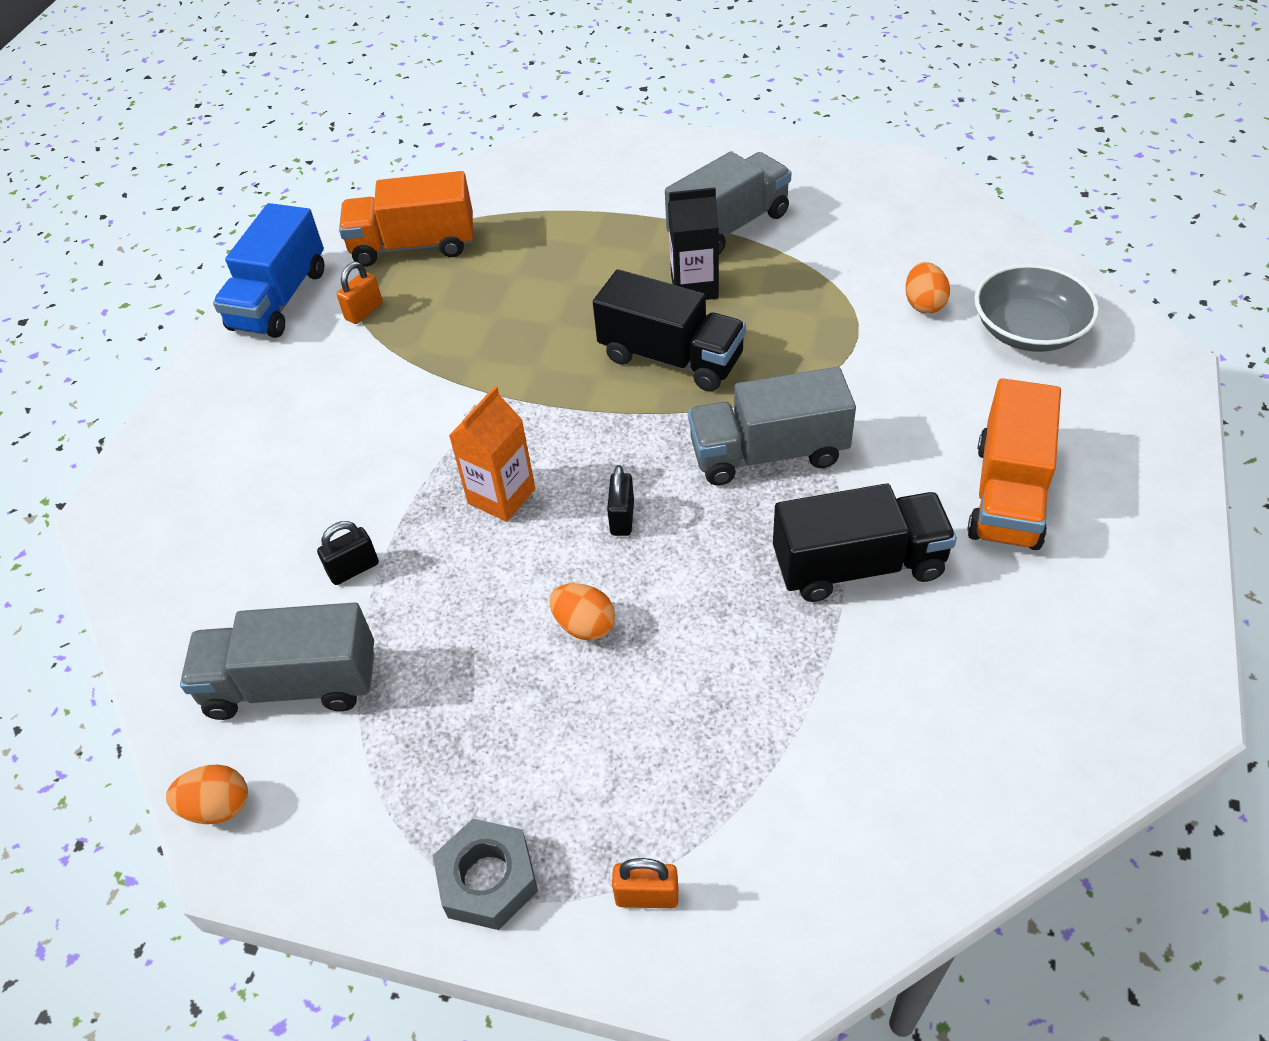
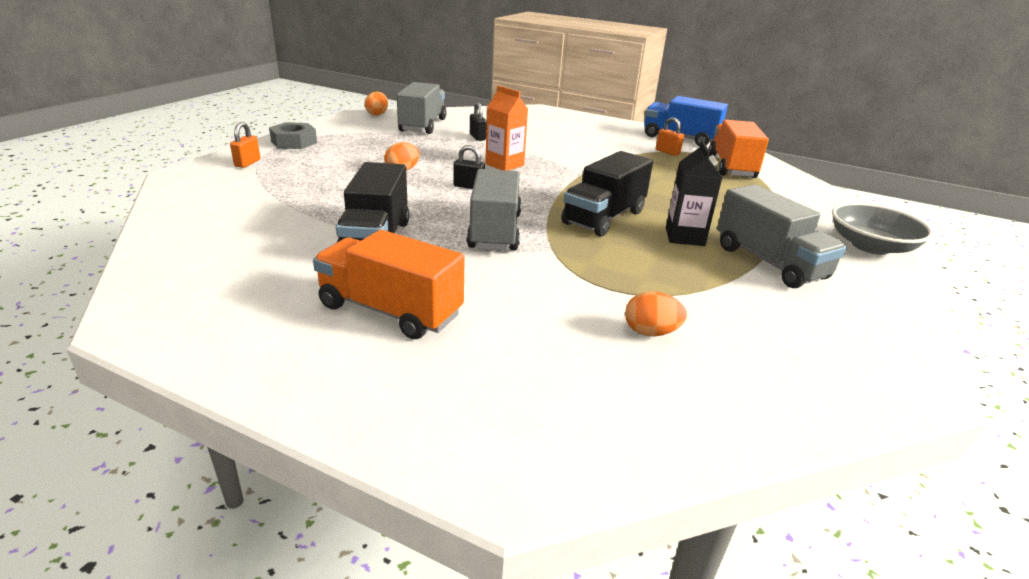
camera: 95 degrees right, 20 degrees down
(1028, 330) = (596, 387): grey bowl -> grey bowl (870, 246)

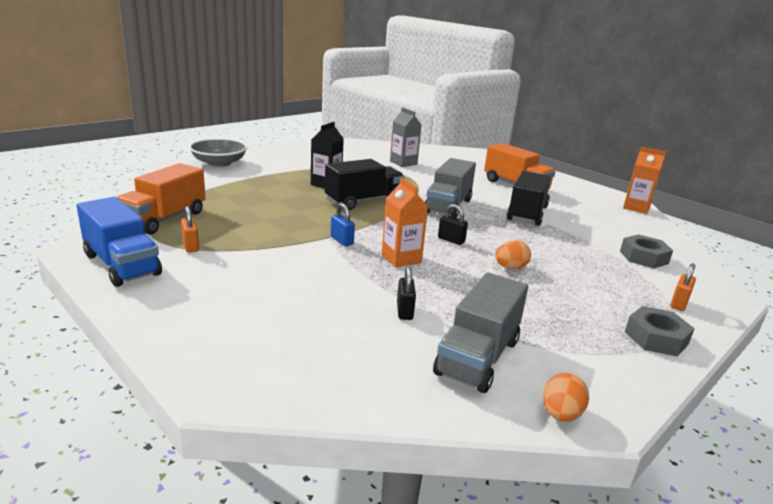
camera: 160 degrees left, 5 degrees down
(144, 298) = (636, 208): none -> orange carton
(238, 200) = (643, 257): none -> grey nut
(569, 171) = (342, 241): none -> blue padlock
(650, 332) = (403, 163): orange egg -> grey carton
(769, 262) = (300, 168): grey truck -> none

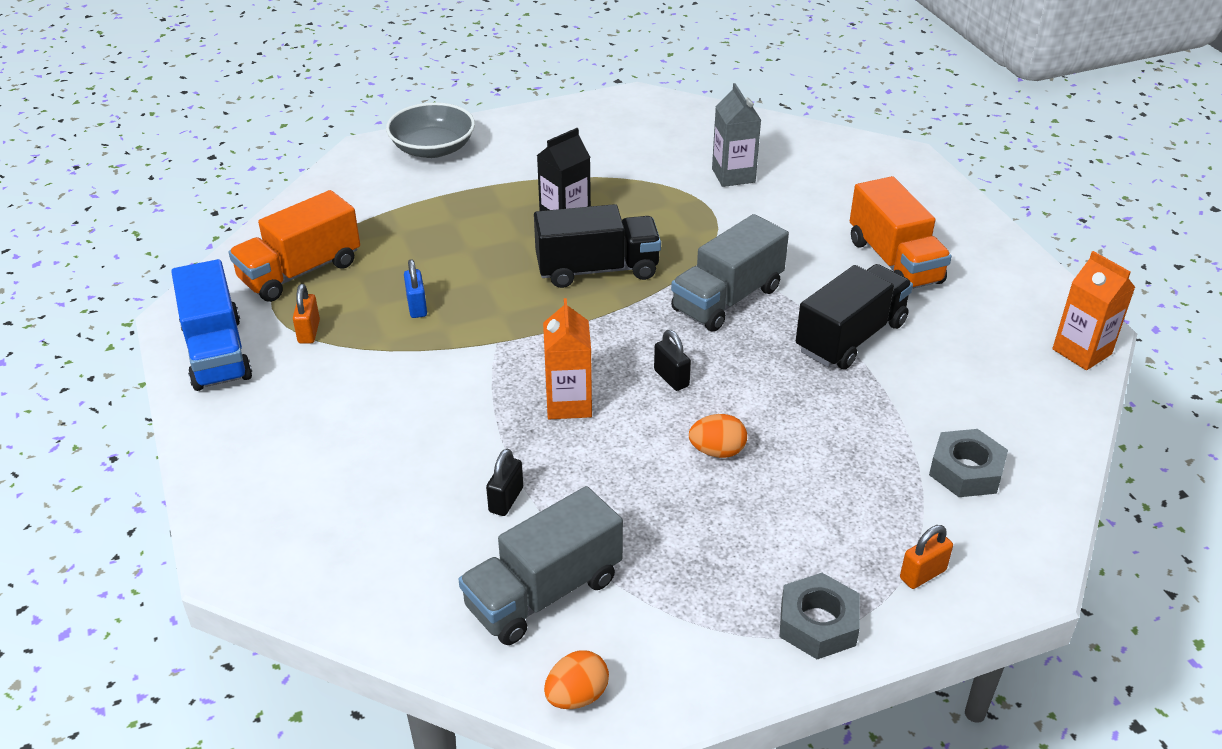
camera: 25 degrees right, 15 degrees up
(342, 241) = (509, 353): blue padlock -> blue padlock (417, 307)

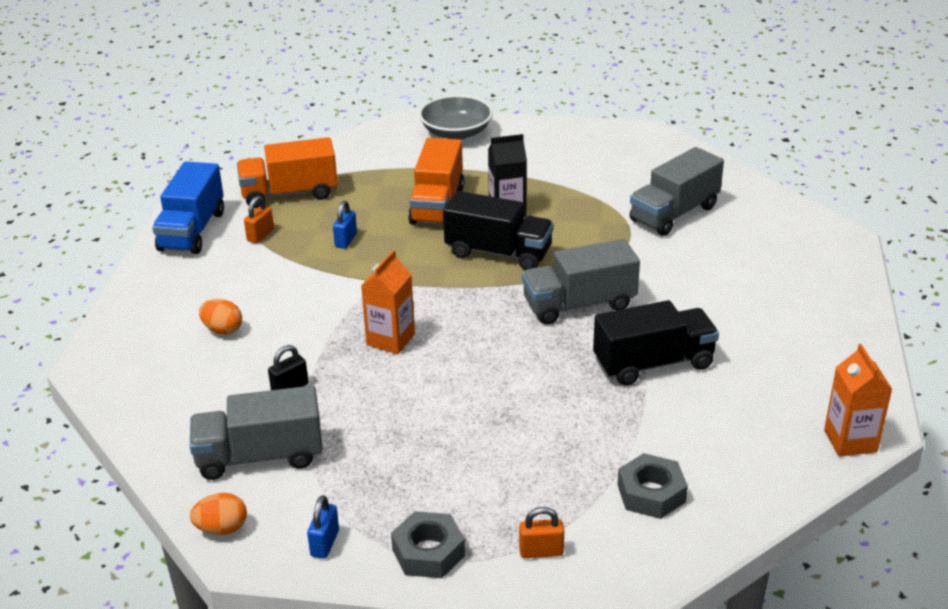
camera: 30 degrees right, 5 degrees down
(671, 378) = (481, 347): black padlock -> none
(704, 662) = (325, 543): none -> blue padlock
(717, 451) = (467, 409): orange egg -> orange egg (223, 330)
(733, 175) = (674, 214): grey carton -> grey truck
(894, 261) = (749, 318): orange truck -> orange truck (437, 205)

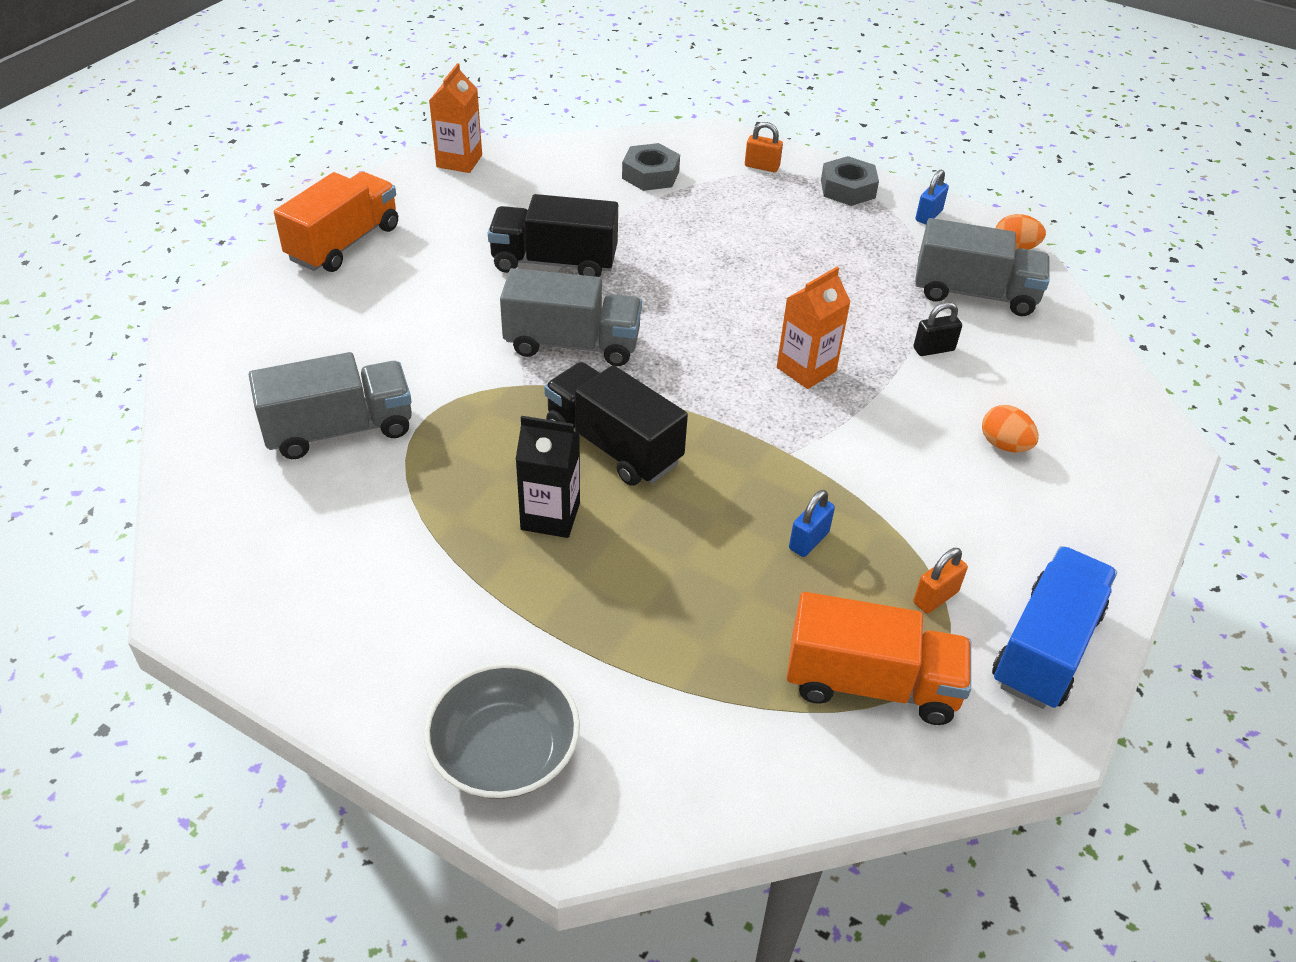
camera: 160 degrees left, 10 degrees up
(437, 205) = (644, 565): orange truck -> orange truck (344, 243)

